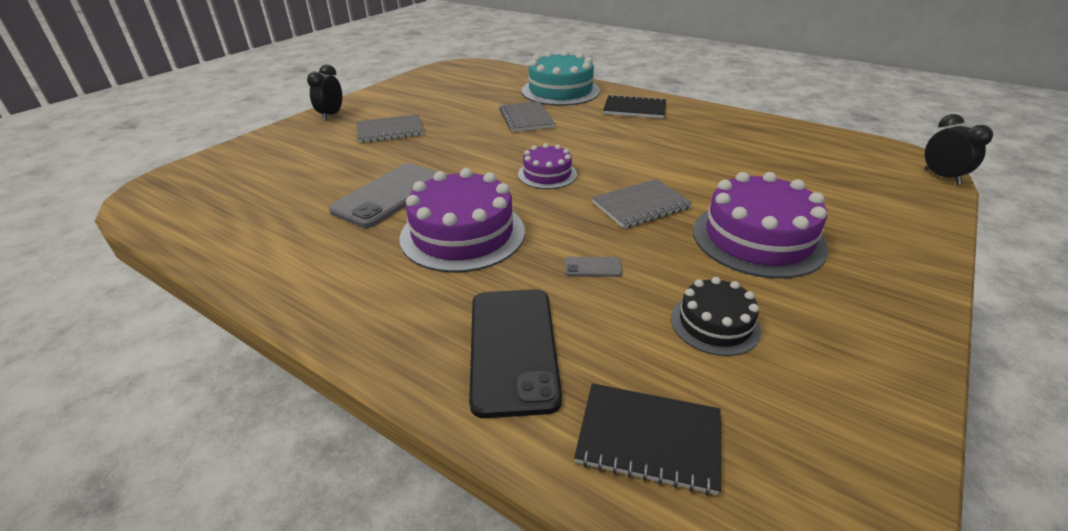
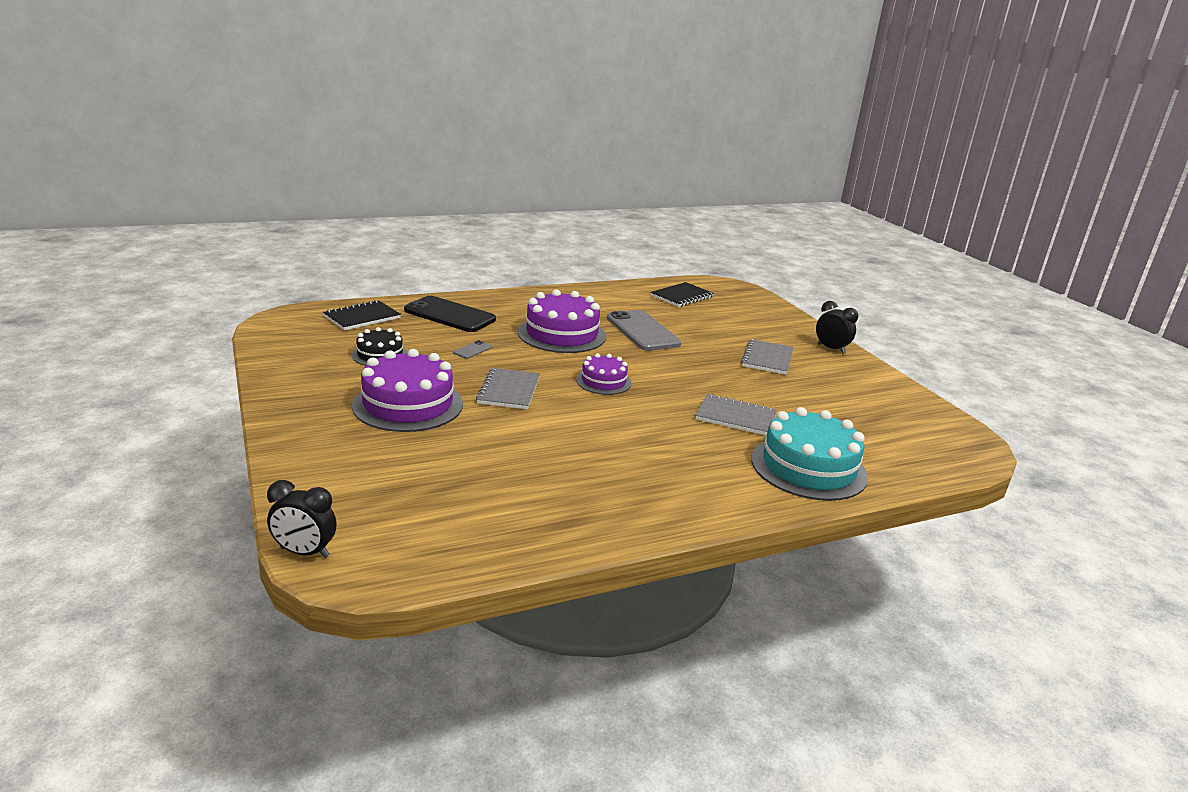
camera: 120 degrees right, 10 degrees down
(634, 109) = (699, 483): black notebook -> black notebook (682, 296)

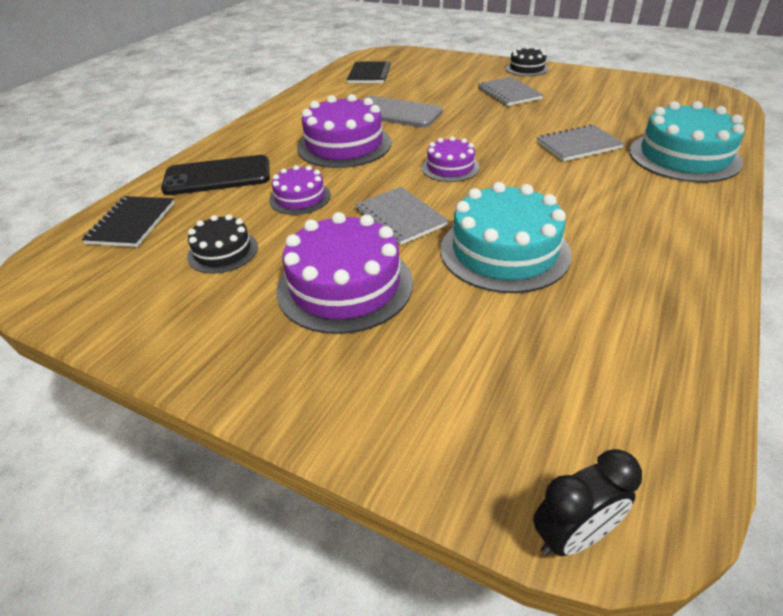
camera: 35 degrees left, 15 degrees up
(472, 350) = (300, 198): grey phone -> purple cake
(531, 441) = (504, 251): none -> turquoise cake
(831, 349) = (526, 68): black clock -> black cake

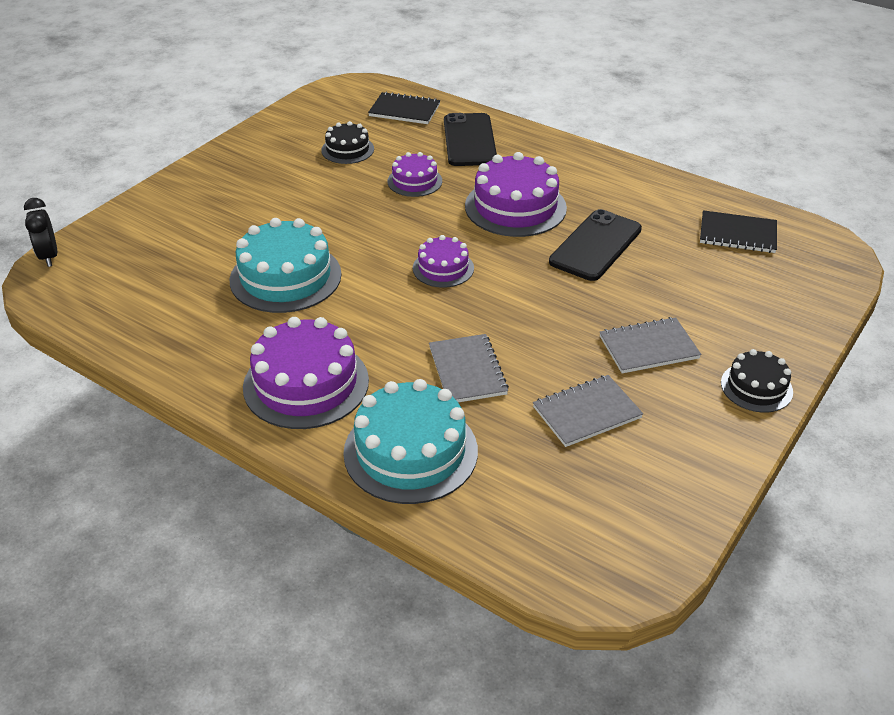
camera: 95 degrees right, 0 degrees up
(345, 285) = (280, 199): purple cake -> purple cake (306, 383)
(396, 113) = (595, 246): grey phone -> black phone
(400, 217) = (360, 230): grey notebook -> grey notebook (587, 412)

